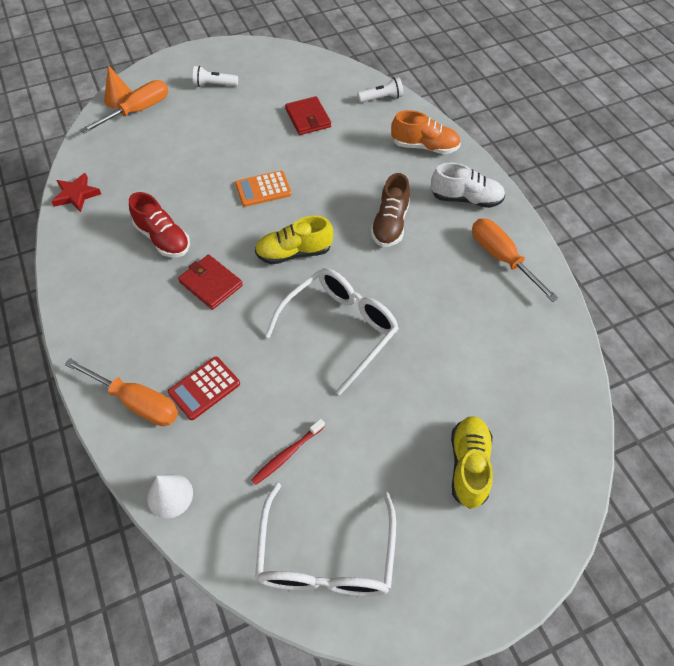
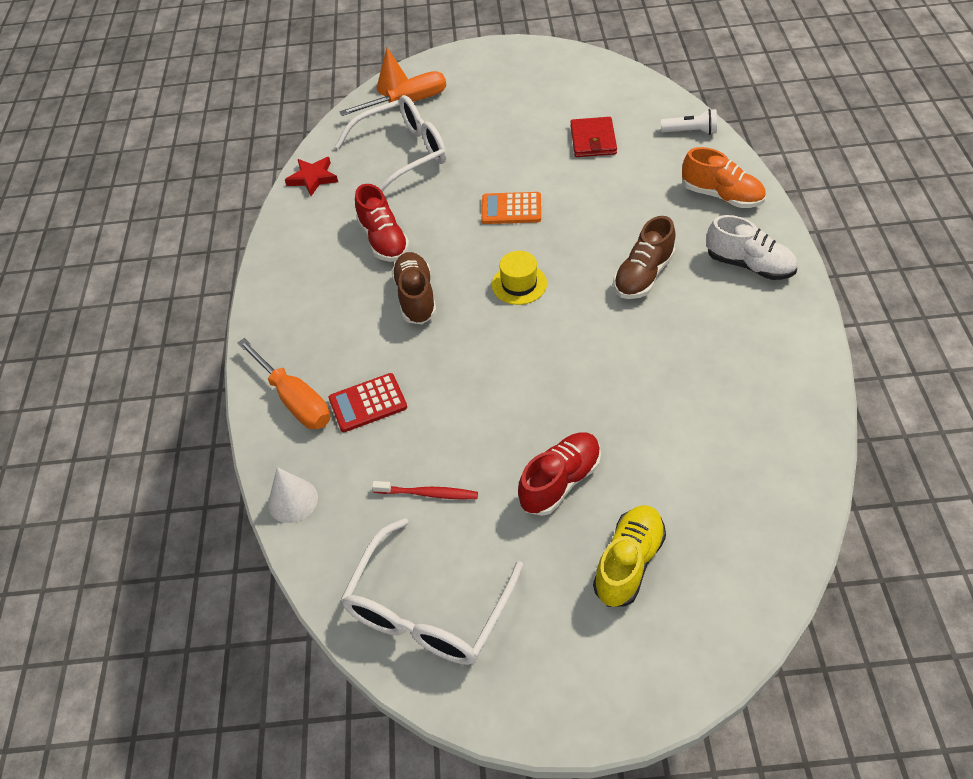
camera: 25 degrees right, 5 degrees down
(211, 284) = (416, 297): red wallet -> brown shoe
(214, 85) = (500, 87): white flashlight -> none
(287, 454) = (428, 493): red toothbrush -> red toothbrush turned 150 degrees counterclockwise
(294, 253) = (519, 284): yellow shoe -> yellow hat
(340, 328) = (539, 377): white glasses -> white glasses (403, 154)
(390, 413) = (560, 481): none -> red shoe
(502, 258) = (767, 343): orange screwdriver -> none

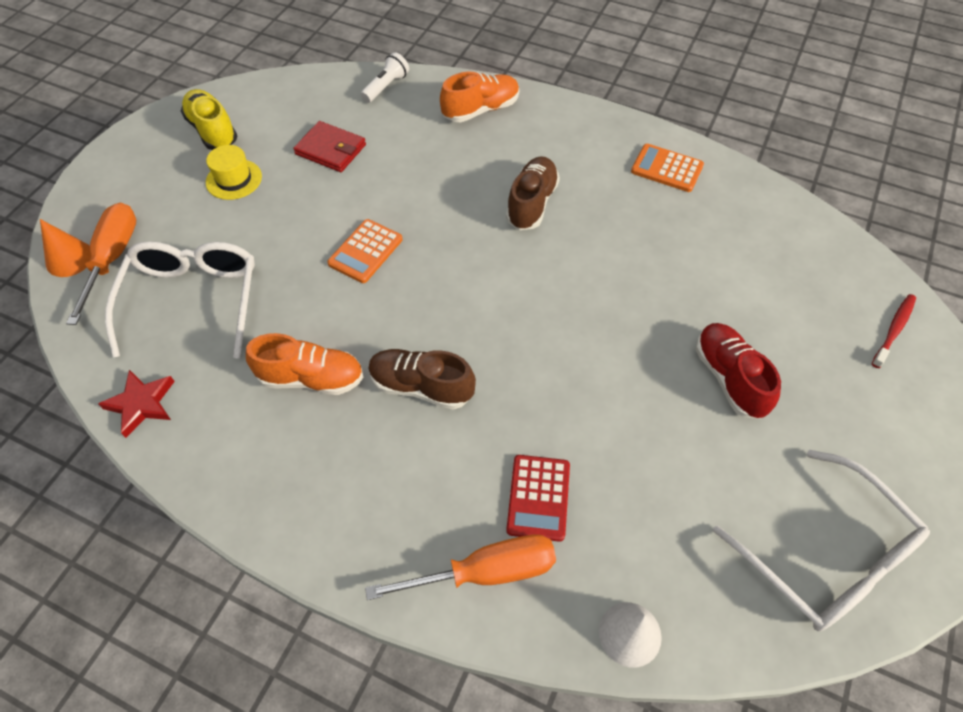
camera: 65 degrees left, 5 degrees up
(383, 240) = (311, 378): red shoe -> orange shoe
(428, 493) = (688, 493): red toothbrush -> red toothbrush (894, 330)
(519, 284) = (471, 294): yellow hat -> yellow hat (234, 179)
(628, 563) = (838, 372): yellow shoe -> yellow shoe (212, 131)
(643, 275) = (532, 203): brown shoe -> brown shoe turned 135 degrees counterclockwise
(749, 265) = (572, 136): white shoe -> none
(773, 345) = (667, 168): none -> orange calculator

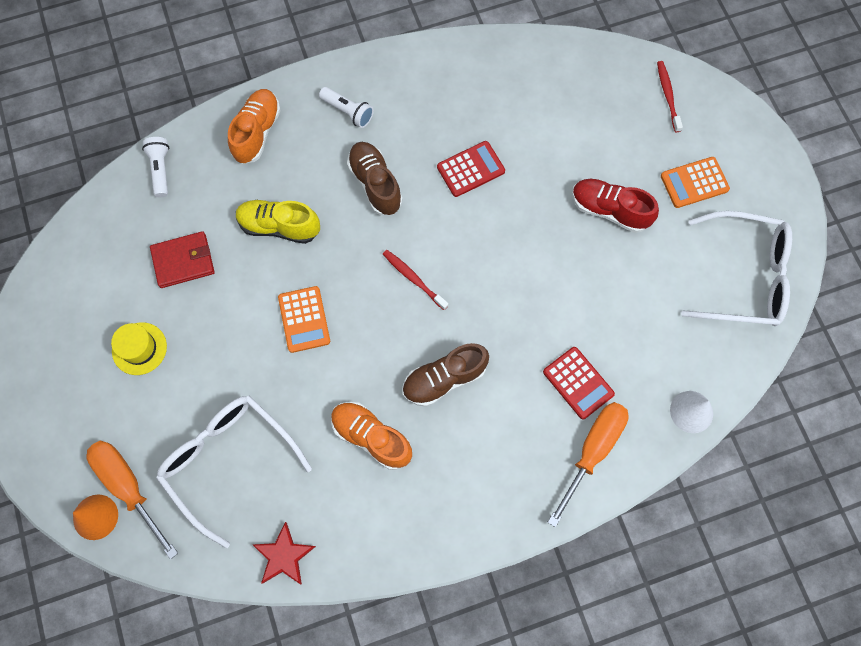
camera: 45 degrees left, 15 degrees up
(212, 131) = (69, 324): yellow shoe -> yellow shoe (279, 226)
(311, 378) = (371, 437): orange shoe -> orange shoe turned 105 degrees counterclockwise
(484, 291) = (413, 279): none -> red toothbrush
(566, 142) = (348, 112): none -> white flashlight
(626, 250) = (471, 169): none -> red calculator
(667, 168) = (435, 79): orange calculator -> orange calculator (694, 182)

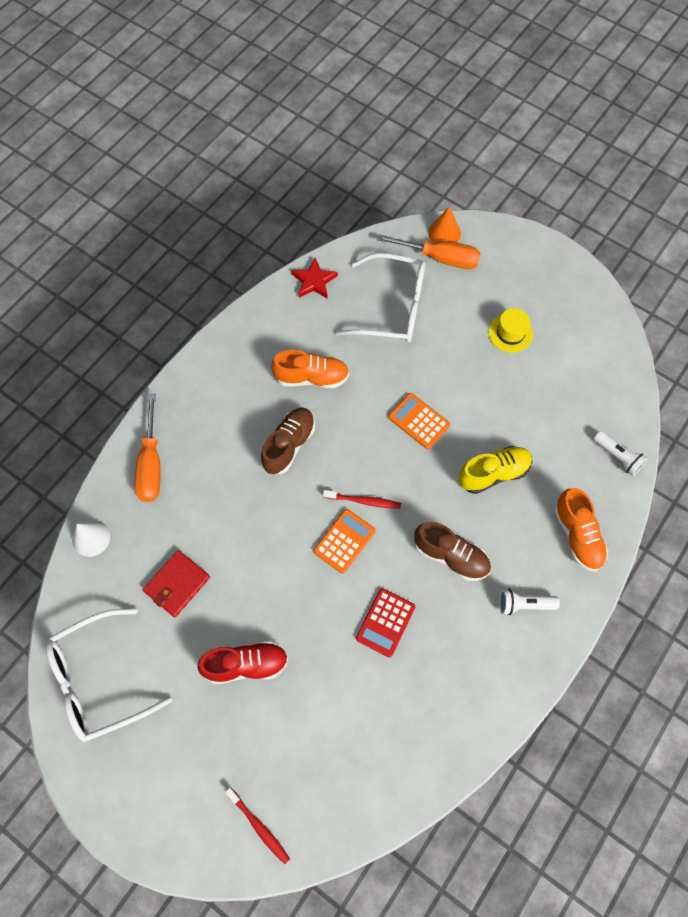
camera: 145 degrees right, 5 degrees down
(183, 261) = (537, 404): red wallet -> red wallet (177, 584)
(578, 383) = (189, 504): red calculator -> none
(694, 182) = (186, 745): orange calculator -> orange calculator (344, 541)

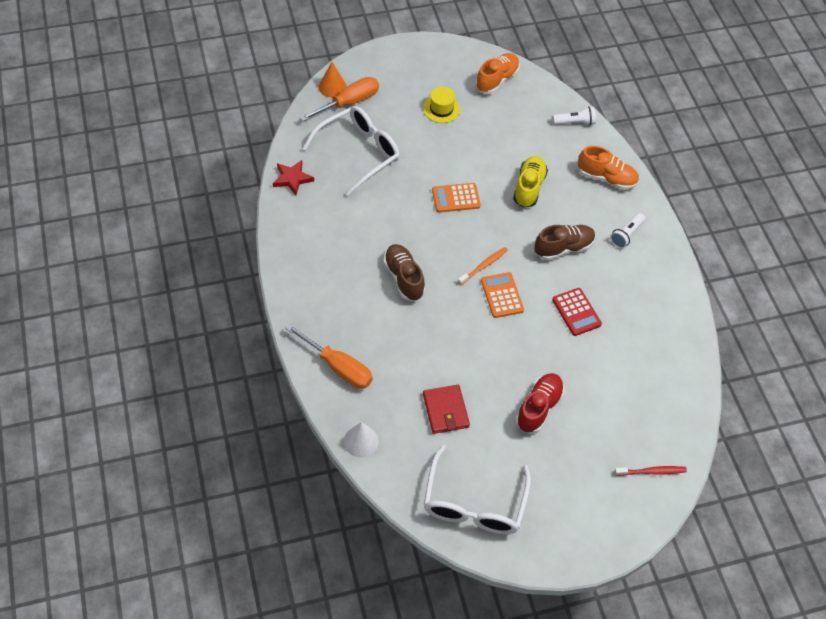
camera: 55 degrees left, 10 degrees down
(311, 377) = (365, 231): orange shoe -> orange shoe (496, 80)
(363, 501) = (484, 266): red toothbrush -> orange toothbrush

